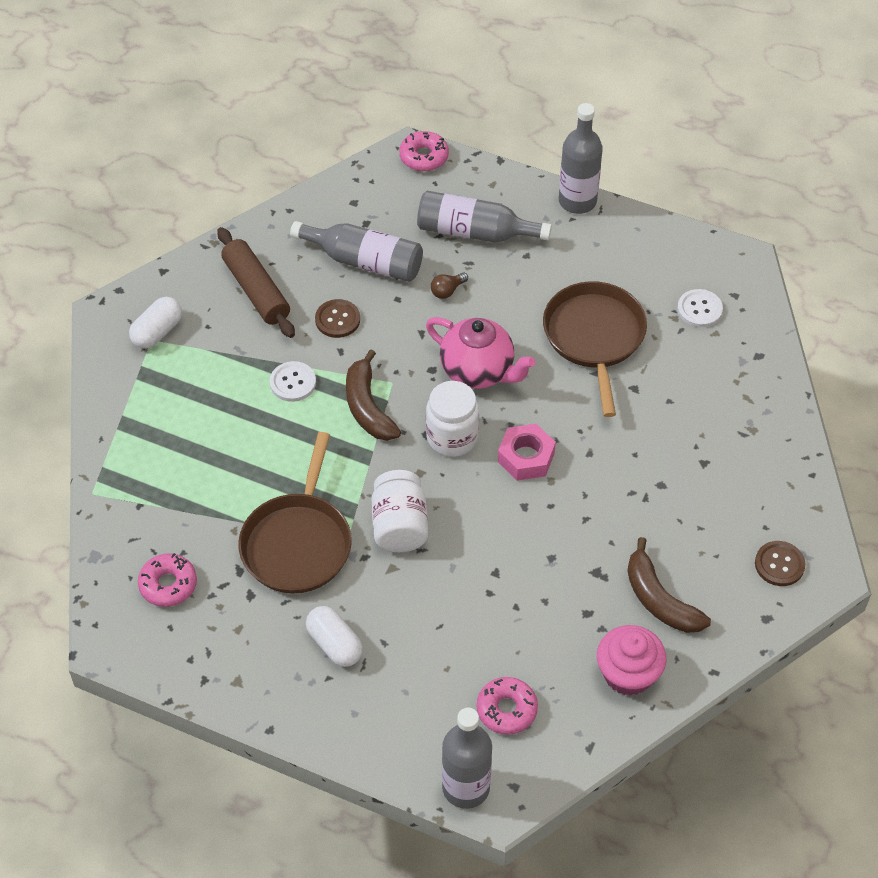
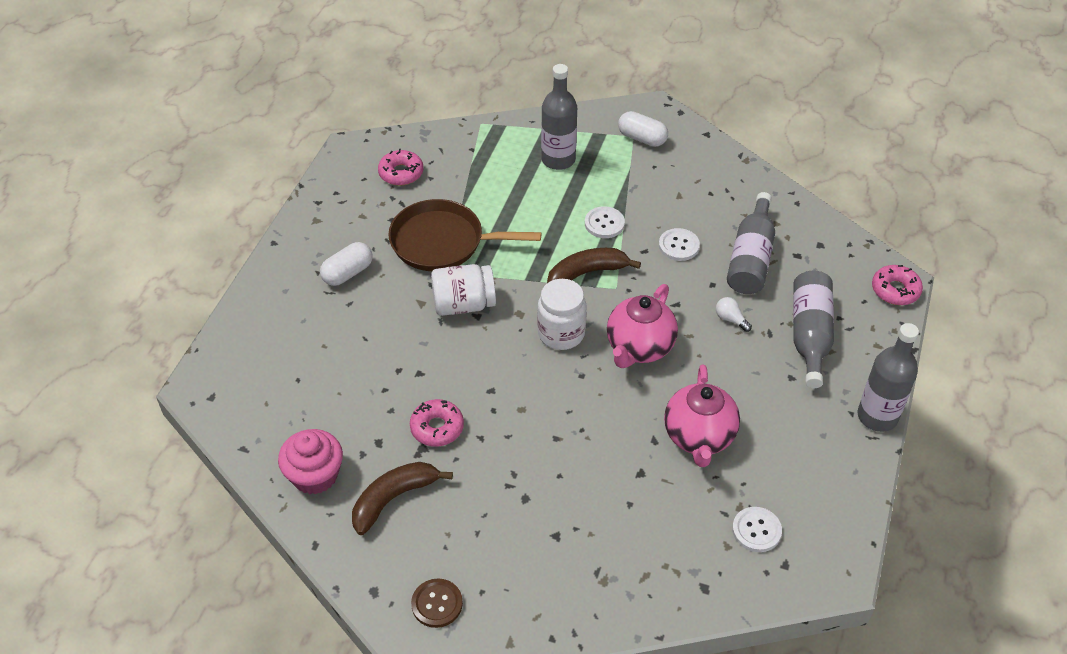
camera: 85 degrees right, 5 degrees down
(256, 291) = (699, 191): brown rolling pin -> none
(337, 320) = (679, 246): brown button -> white button
(447, 291) = (730, 319): brown light bulb -> white light bulb
(466, 787) = (213, 365): grey bottle -> grey bottle (558, 160)
(506, 709) = (283, 388): pink donut -> pink donut (437, 428)
(526, 457) = (545, 389): pink nut -> none
(594, 337) = (699, 437): brown pan -> pink teapot

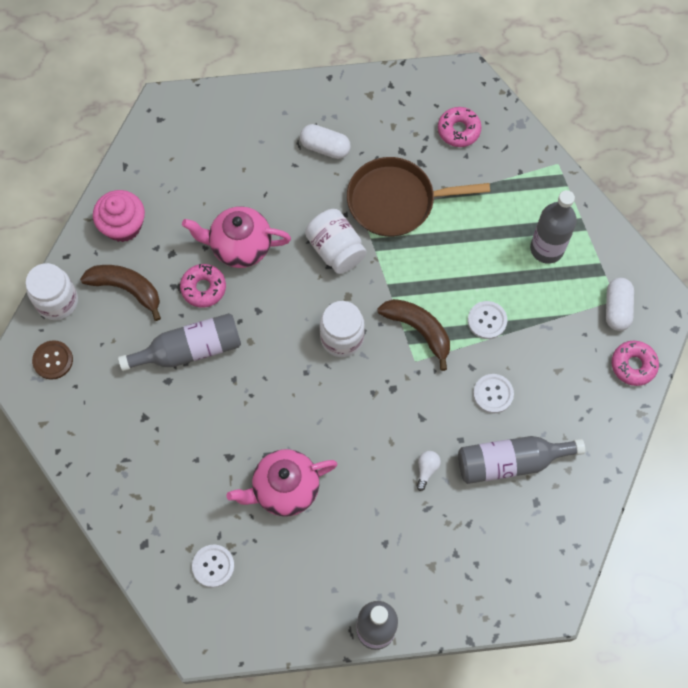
camera: 65 degrees right, 20 degrees up
(366, 573) = (57, 301): none -> white jar
(442, 242) = (395, 201): brown pan -> brown pan turned 75 degrees counterclockwise
(639, 348) = (357, 406): pink teapot -> pink teapot (240, 247)
(809, 335) = (442, 544): grey bottle -> grey bottle (189, 349)
(895, 290) = (537, 605): pink donut -> pink donut (633, 365)

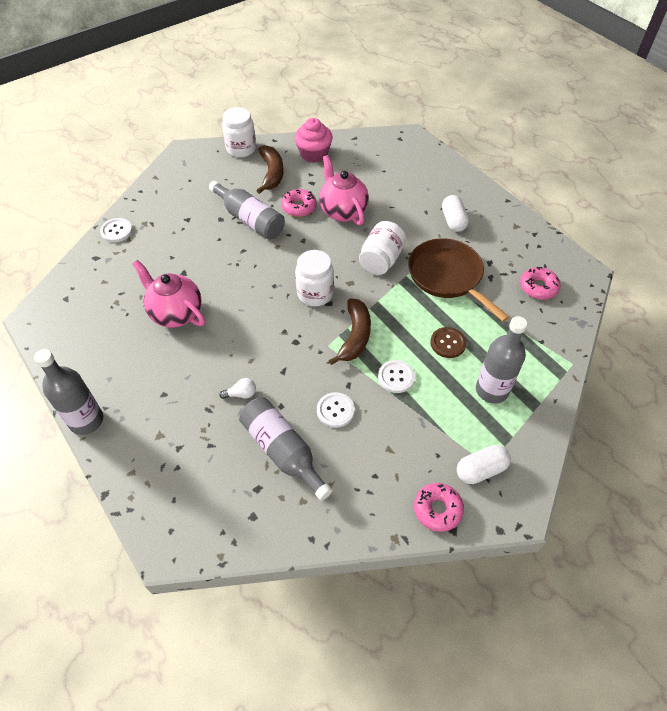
camera: 60 degrees right, 15 degrees down
(53, 360) = (200, 163): brown button -> brown button (448, 343)
(213, 566) = (96, 300): white button -> white button (116, 231)

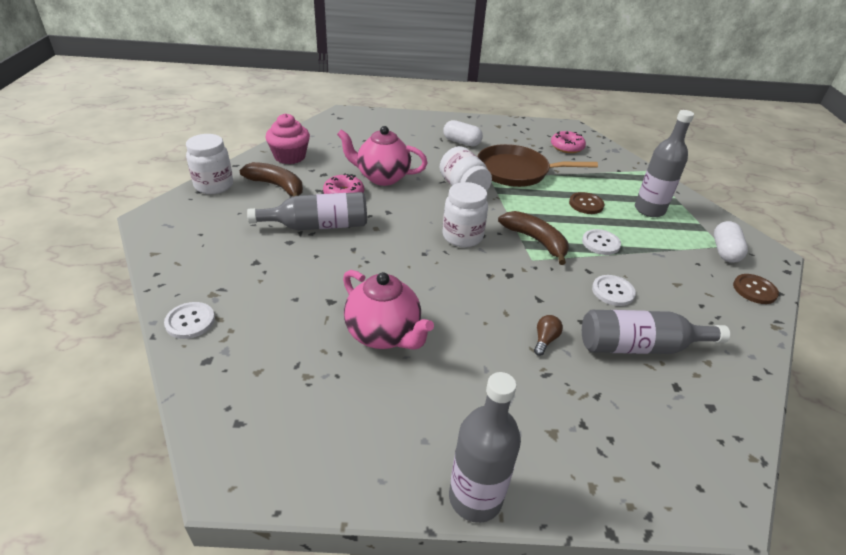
camera: 55 degrees left, 15 degrees down
(176, 313) = (384, 334): pink teapot -> pink teapot turned 120 degrees counterclockwise
(241, 394) = (545, 340): white light bulb -> brown light bulb
(437, 509) = (754, 290): pink donut -> brown button

